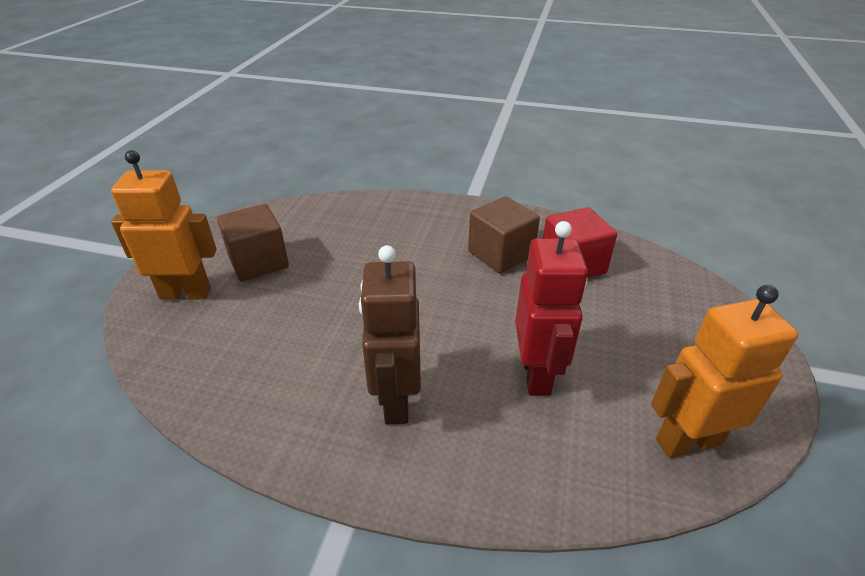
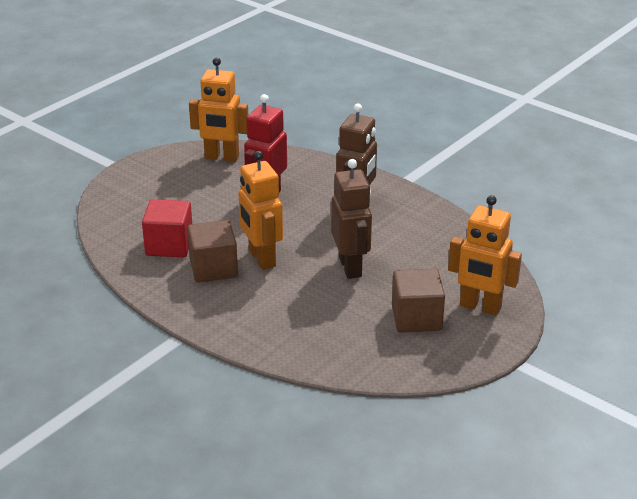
camera: 155 degrees left, 5 degrees down
(354, 298) = (351, 267): none -> brown robot
(462, 279) = (261, 259): none -> orange robot

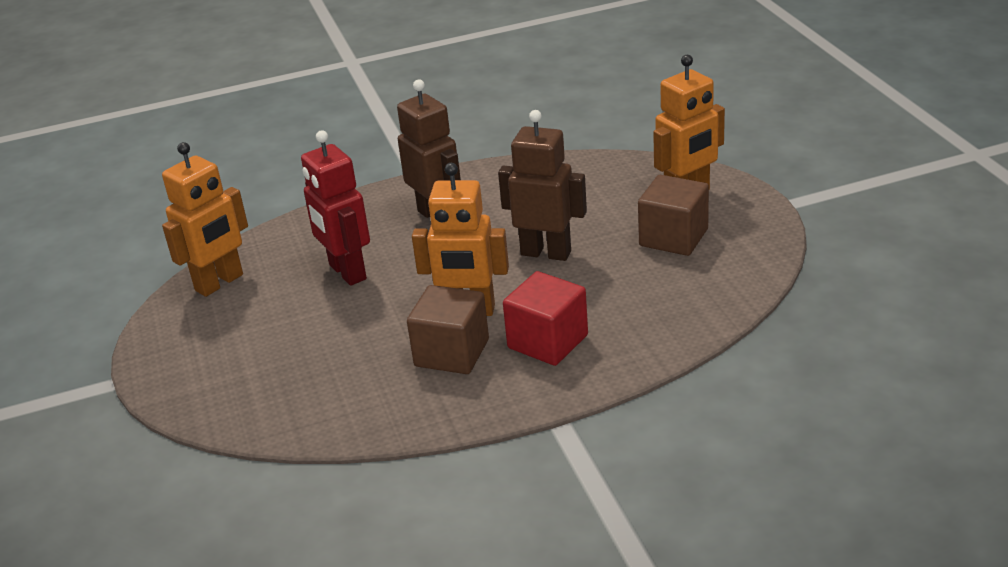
camera: 55 degrees left, 0 degrees up
(169, 245) = (366, 376): red cube -> red cube (547, 341)

